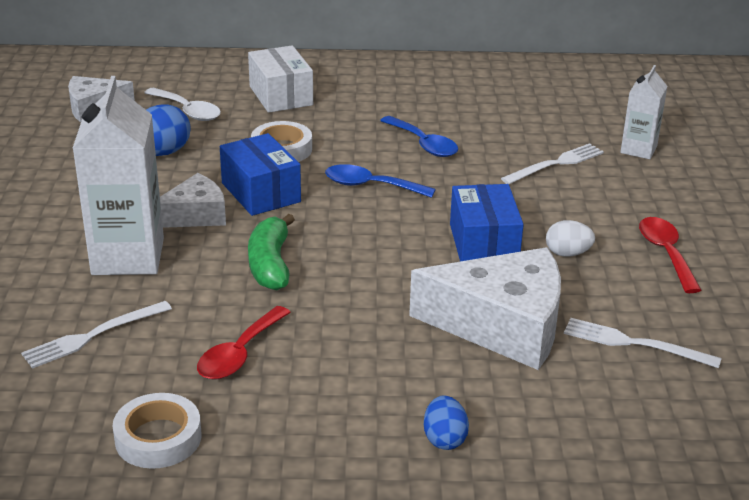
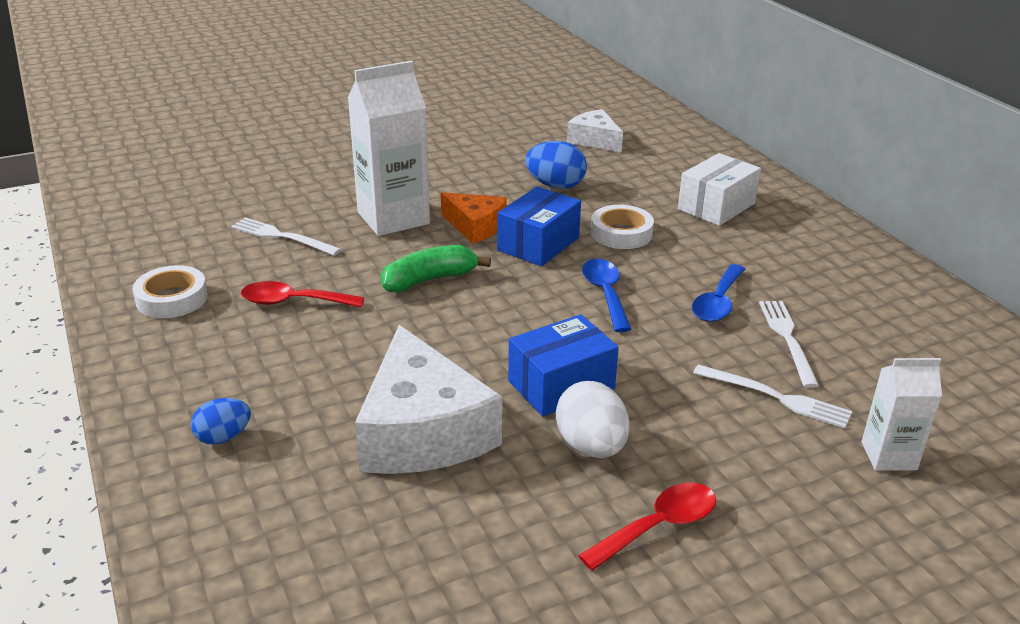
camera: 65 degrees right, 0 degrees up
(188, 111) = (635, 176): white spoon -> none
(195, 215) = (475, 226): white cheese -> orange cheese
(567, 253) = (591, 446): white egg -> white egg, size x1.56
(635, 343) = (448, 534): white fork -> white fork (787, 339)

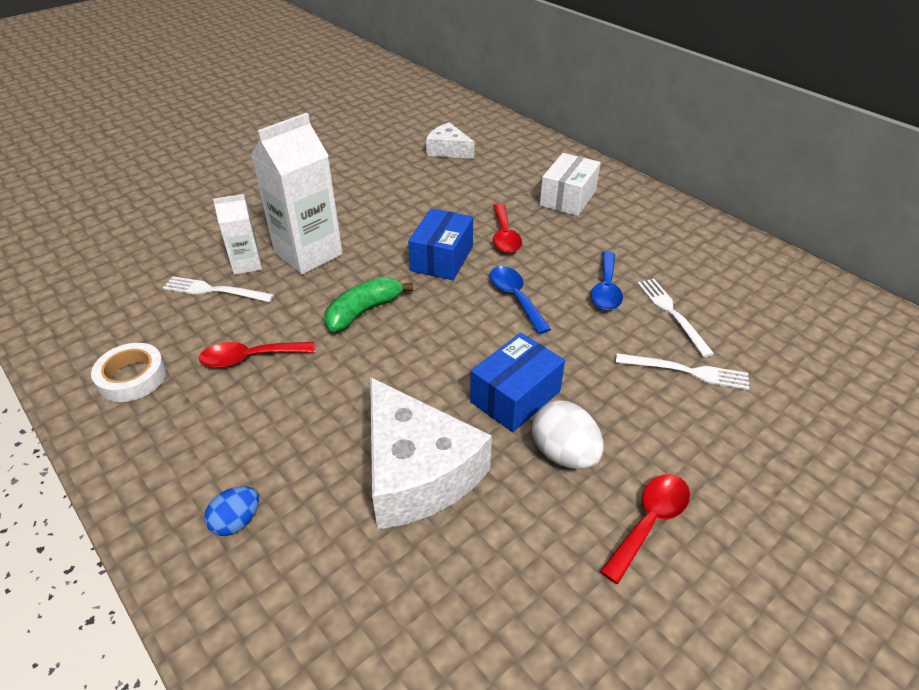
camera: 15 degrees left, 10 degrees up
(475, 226) = (383, 250): orange cheese -> none
(555, 185) = (433, 198): blue egg -> none
(621, 233) = (504, 236): white tape -> red spoon
(888, 456) = (790, 408): white carton -> white carton (247, 264)

